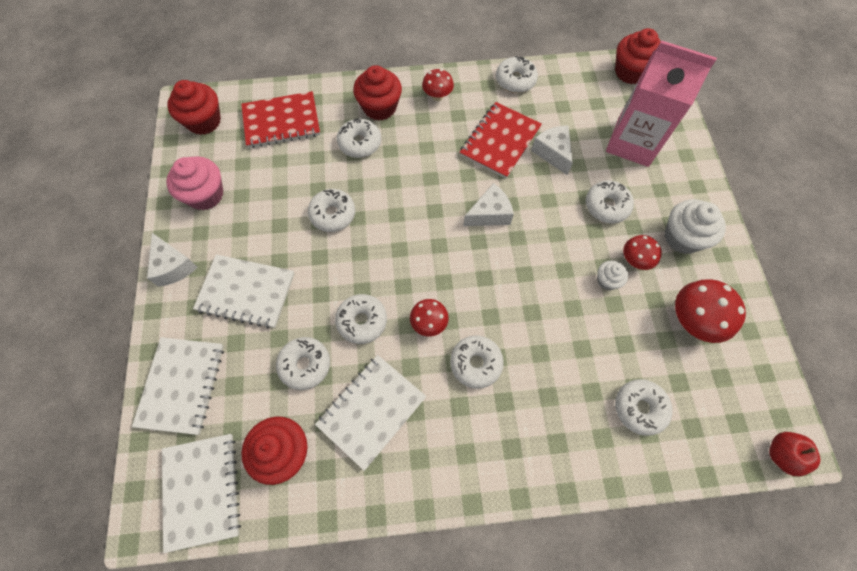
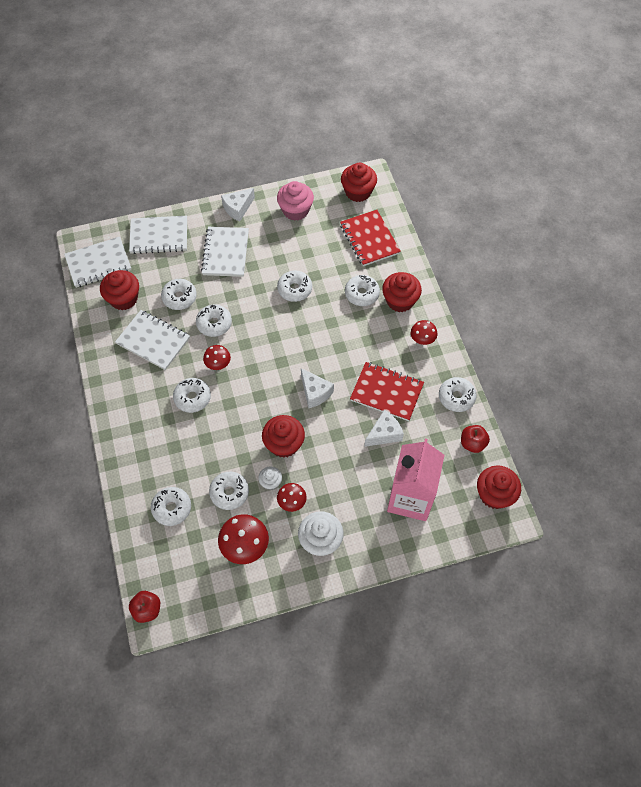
camera: 80 degrees right, 5 degrees down
(556, 258) = (284, 444): none -> red cupcake
(572, 78) = (472, 443): none -> red apple
(606, 206) = (340, 479): white donut -> white donut (229, 493)

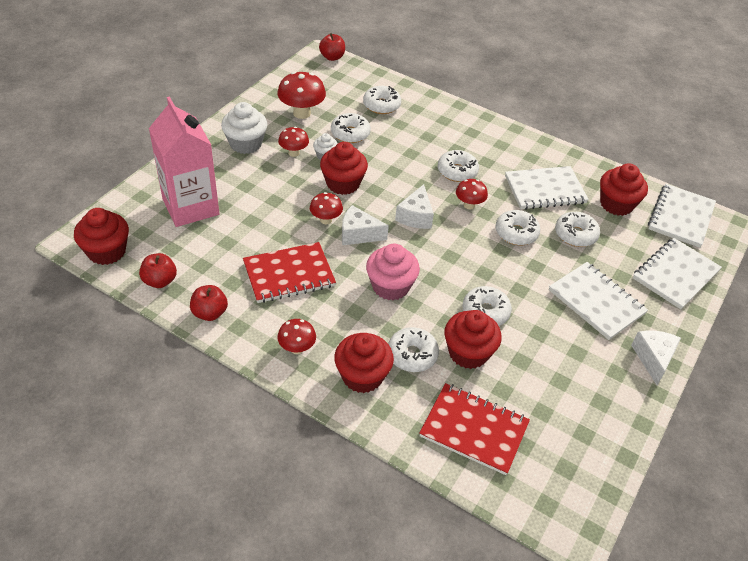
camera: 135 degrees right, 15 degrees down
(295, 210) = (596, 404): pink cupcake -> pink cupcake (390, 286)
(325, 419) = (326, 220): none -> red mushroom
(358, 192) = (560, 490): red cupcake -> red cupcake (468, 353)
(384, 434) = (259, 239): white cheese -> white cheese (415, 216)
(456, 397) = (210, 313): white donut -> red apple

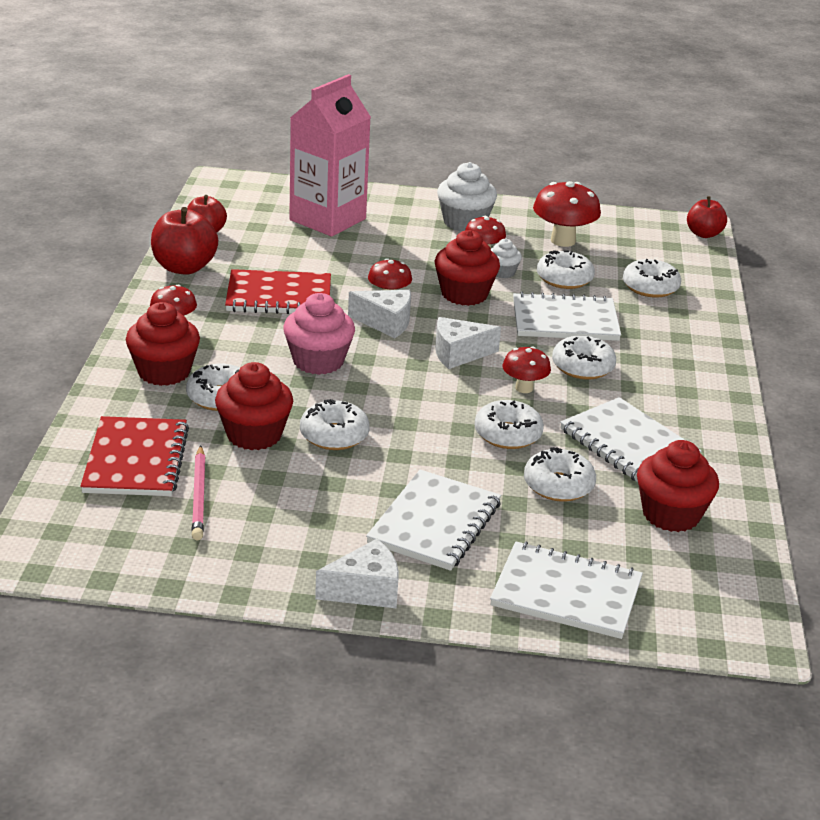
camera: 65 degrees right, 15 degrees down
(107, 251) = (221, 197): red cupcake -> none
(210, 313) = (184, 267): red apple -> red apple, size x1.55
(289, 274) = (279, 296): red notebook -> red notebook turned 45 degrees counterclockwise
(358, 234) = (386, 323): white cheese -> white cheese turned 120 degrees clockwise
(530, 407) = (199, 496): none -> pink pencil
(681, 217) = (715, 585): white notebook -> white notebook (565, 321)

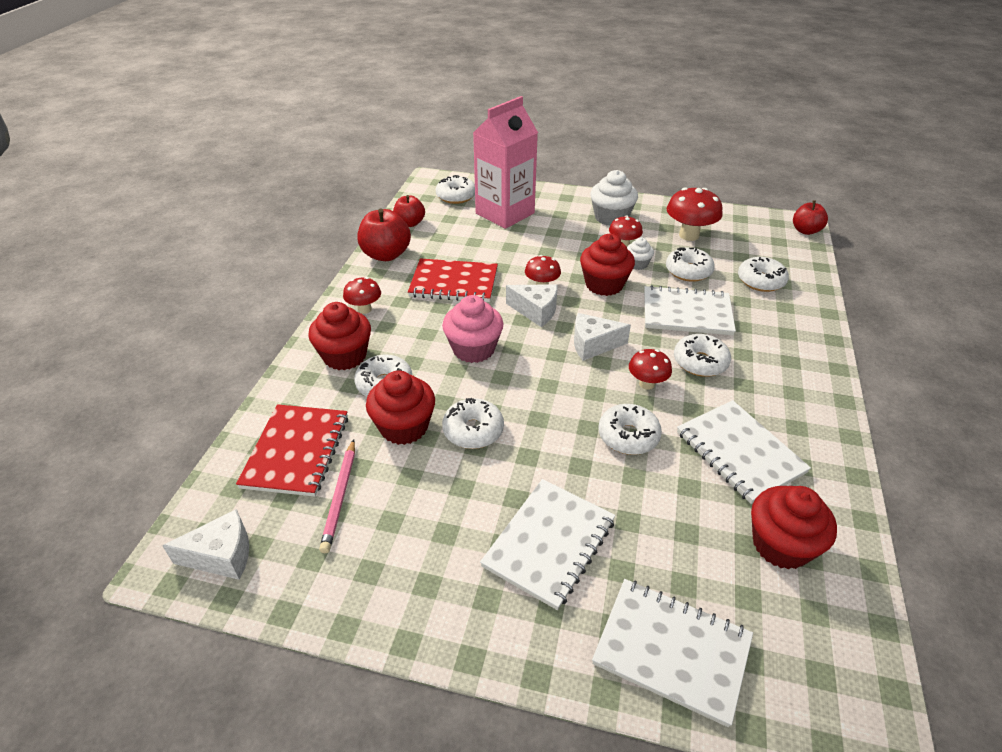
camera: 10 degrees right, 10 degrees up
(365, 590) = (470, 631): white cheese -> white cheese (222, 555)
(558, 485) = (671, 500): white donut -> white donut (456, 196)

